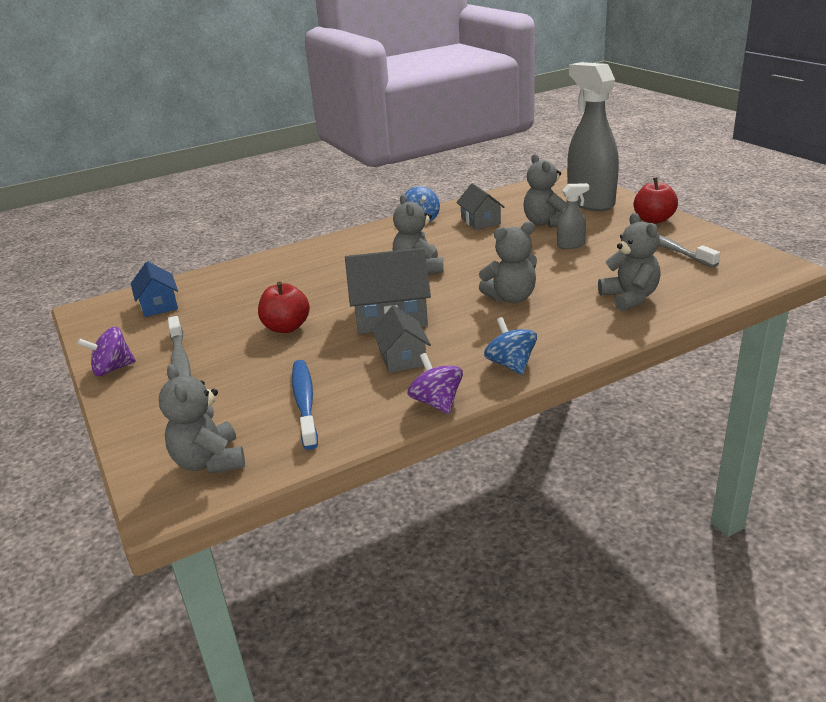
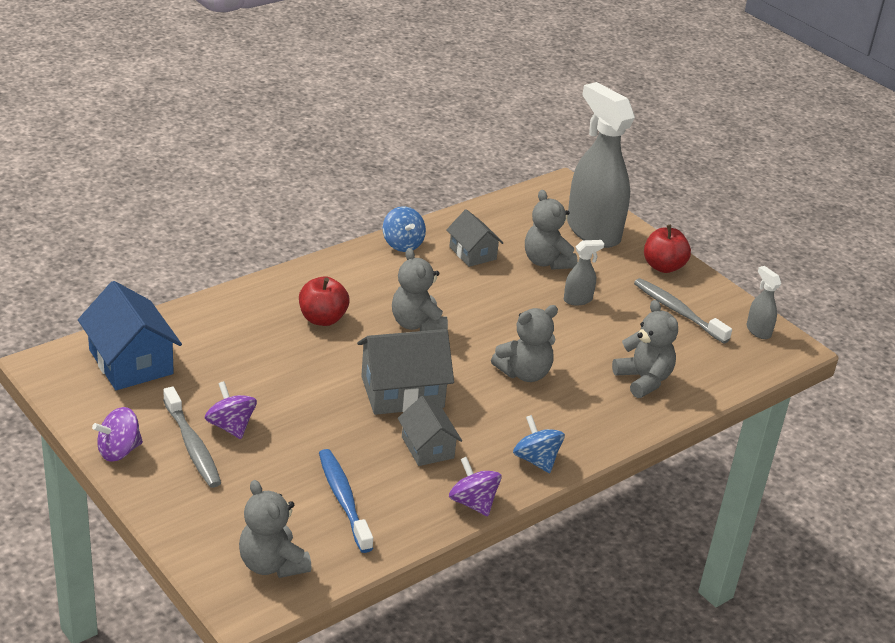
camera: 15 degrees left, 5 degrees up
(159, 305) = (131, 362): blue house -> blue house, size x1.64
(222, 347) = (231, 426): none -> purple spinning top
(286, 327) = (293, 402): red apple -> red apple (322, 319)
(748, 257) = (758, 331): none -> grey spray bottle

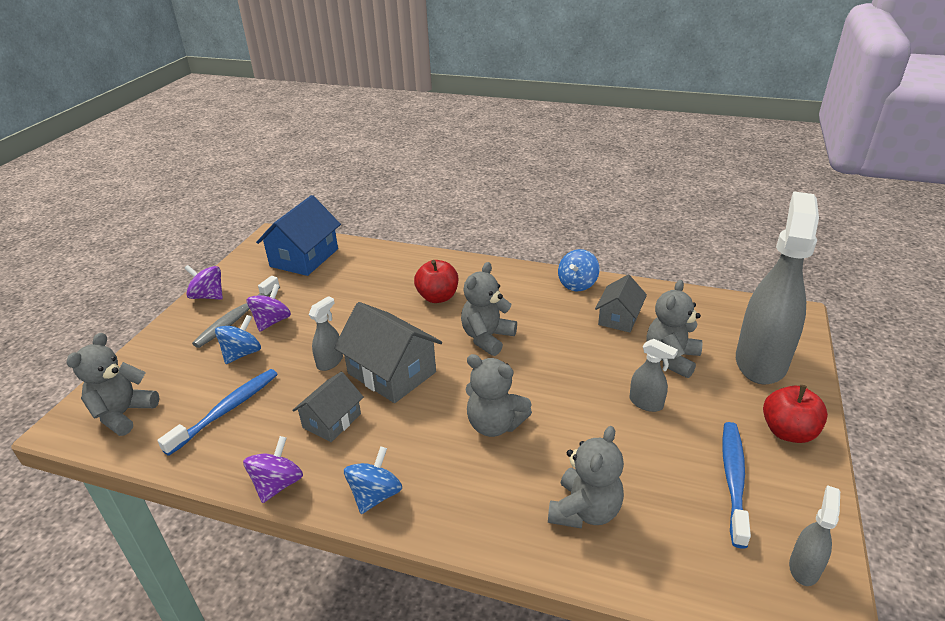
camera: 60 degrees right, 0 degrees up
(263, 463) = (242, 353): none -> blue spinning top
(344, 417) = (330, 362): none -> grey spray bottle
(678, 311) = (733, 479): grey toothbrush -> blue toothbrush

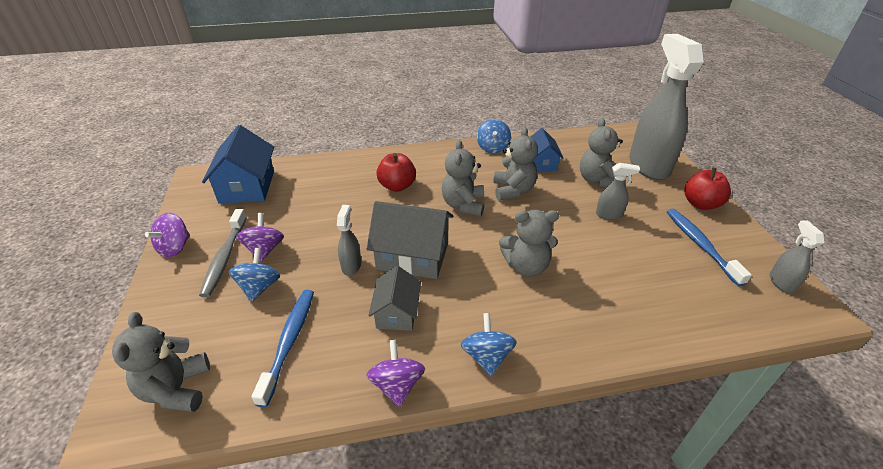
camera: 30 degrees left, 5 degrees up
(208, 296) = (175, 247): purple spinning top -> purple spinning top turned 60 degrees counterclockwise
(584, 511) = (638, 302): grey teddy bear -> grey teddy bear (513, 190)
(619, 318) = (541, 163): grey house -> blue house

